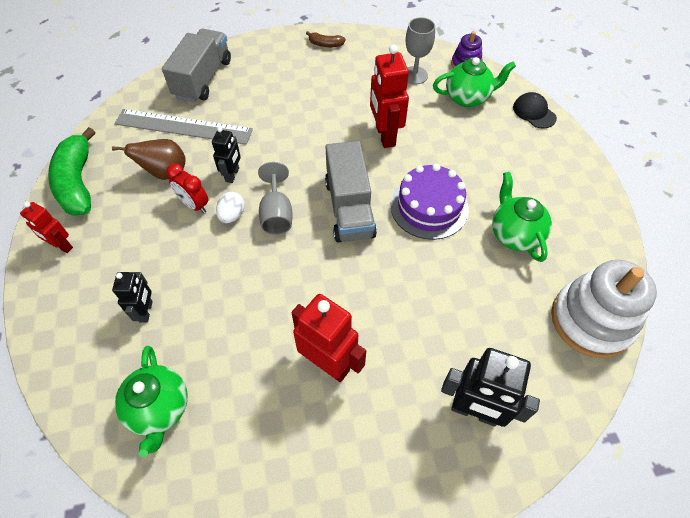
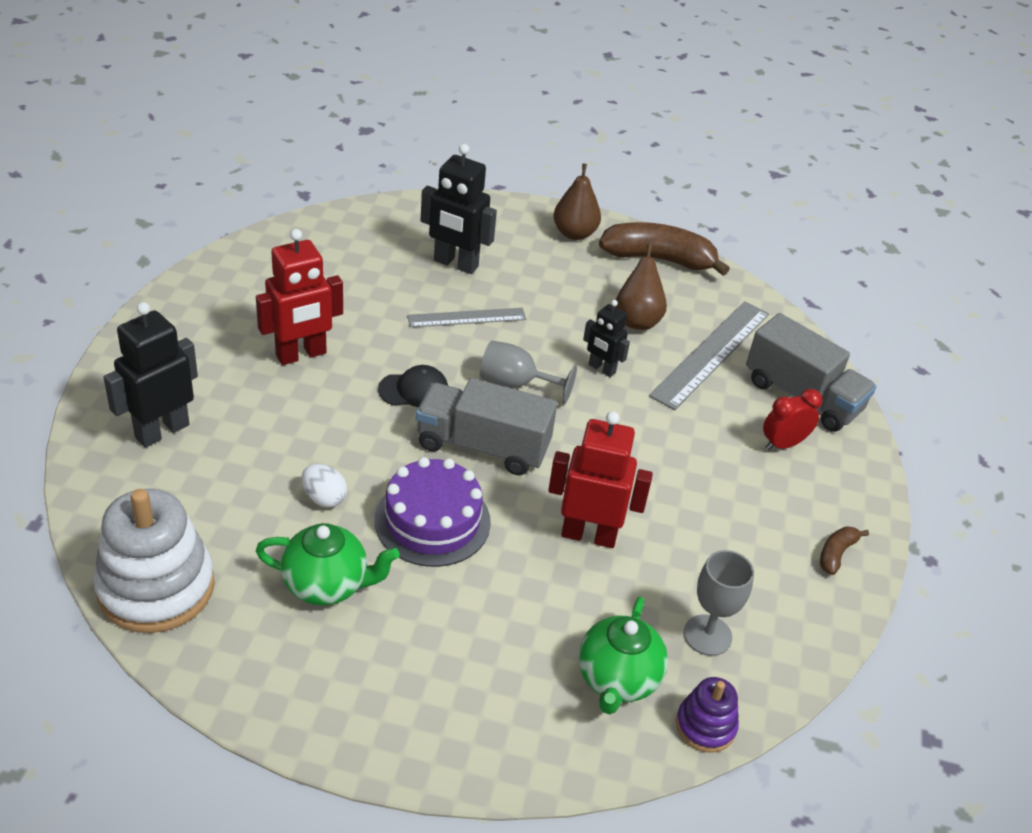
camera: 110 degrees right, 15 degrees down
(61, 246) = (574, 233): red robot -> brown pear
(78, 183) = (658, 259): green banana -> brown banana
(146, 311) = (455, 264): black robot -> black robot, size x1.70
(159, 409) = (349, 248): green teapot -> none
(194, 205) = (573, 327): red clock -> red clock (783, 444)
(217, 273) = (466, 318): none -> grey ruler
(232, 215) = (538, 350): white egg -> white egg (324, 498)
(534, 112) = (533, 758): black cap -> black cap (414, 390)

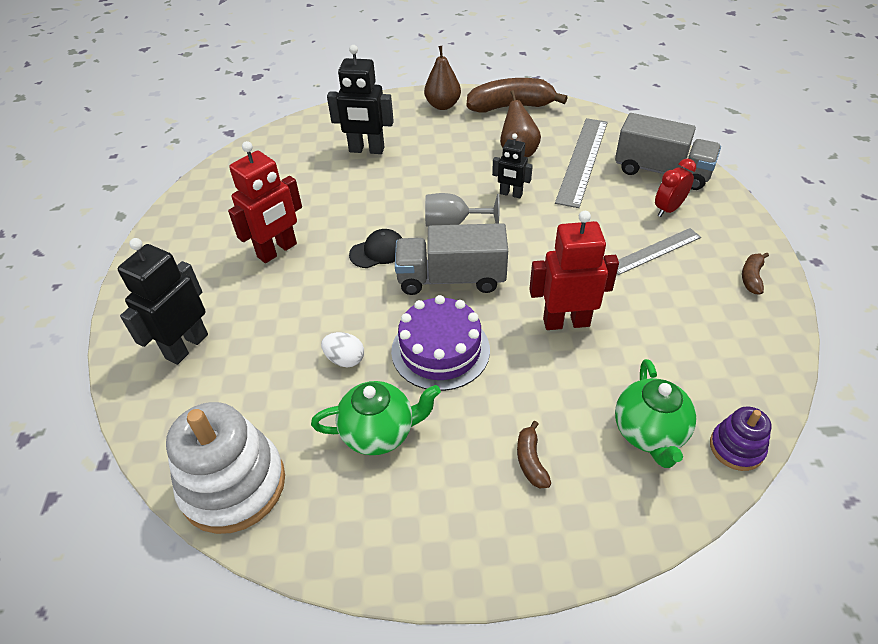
camera: 10 degrees left, 5 degrees up
(466, 318) = (393, 186): grey ruler -> grey ruler (655, 251)
(473, 665) = (531, 461): none -> brown banana
(707, 635) = (696, 372): grey goblet -> none

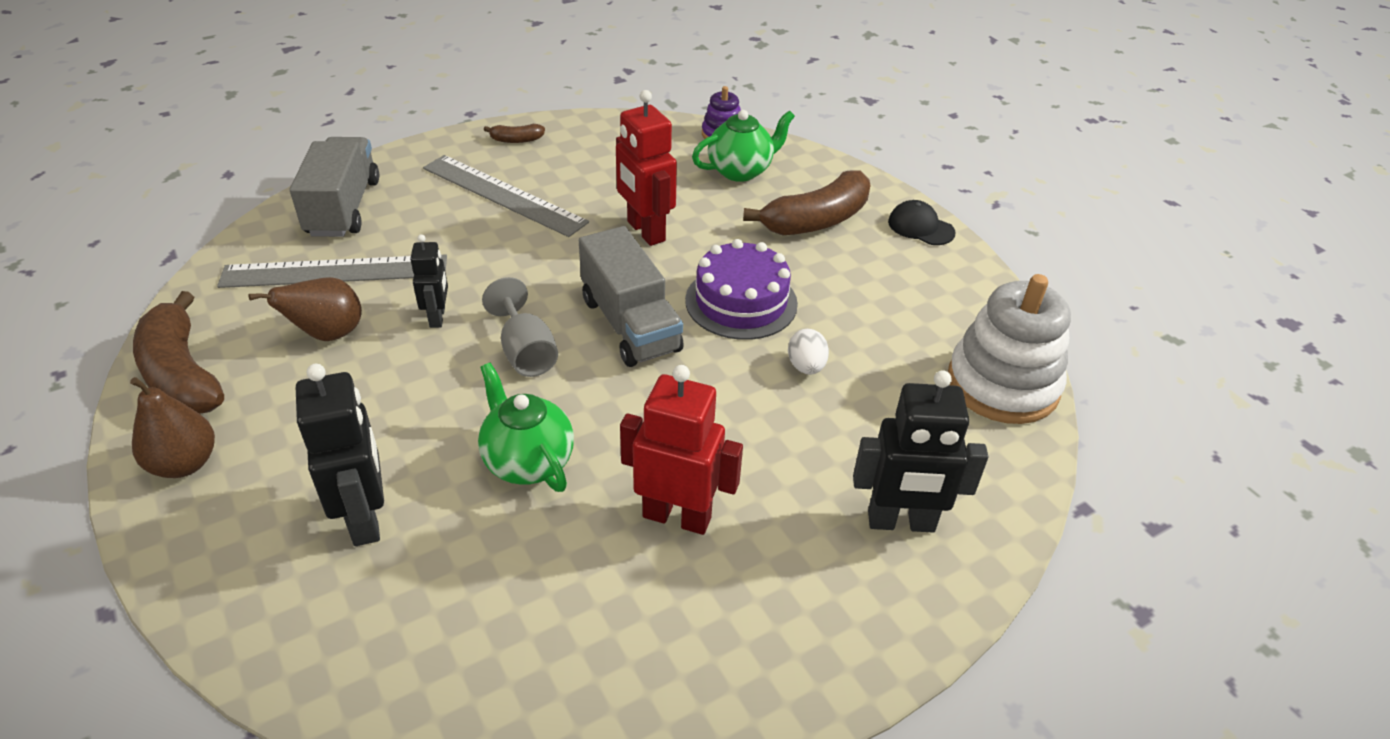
camera: 120 degrees left, 5 degrees down
(378, 251) = (618, 405): black cap -> black cap (920, 227)
(379, 433) = (866, 311): green teapot -> green teapot (528, 462)
(531, 461) = (816, 220): brown banana -> brown banana, size x2.19
(655, 251) = (503, 195): grey ruler -> grey ruler, size x1.63
(668, 209) = (423, 195): red clock -> none

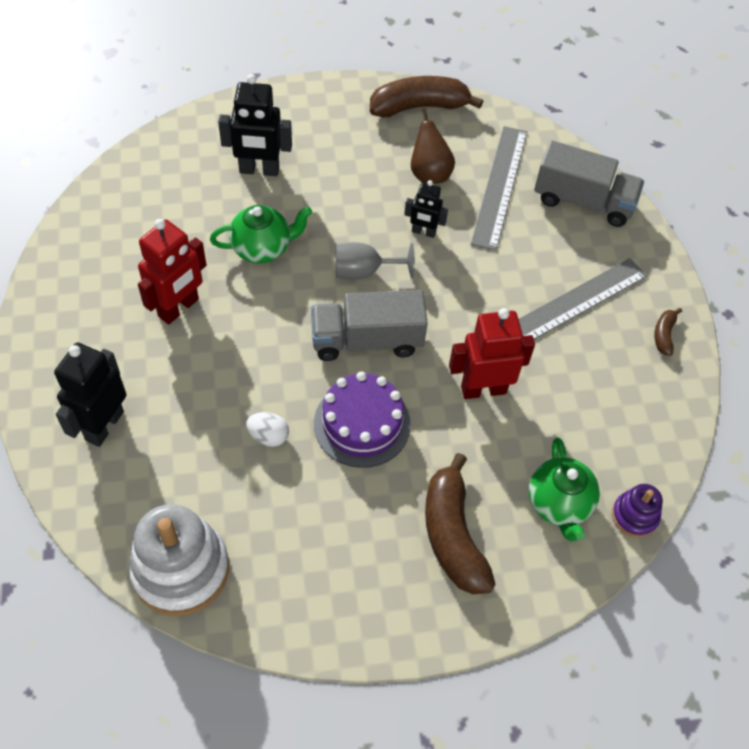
camera: 110 degrees right, 15 degrees up
(184, 464) = (341, 104): brown pear -> none
(920, 227) = (409, 628): black cap -> none

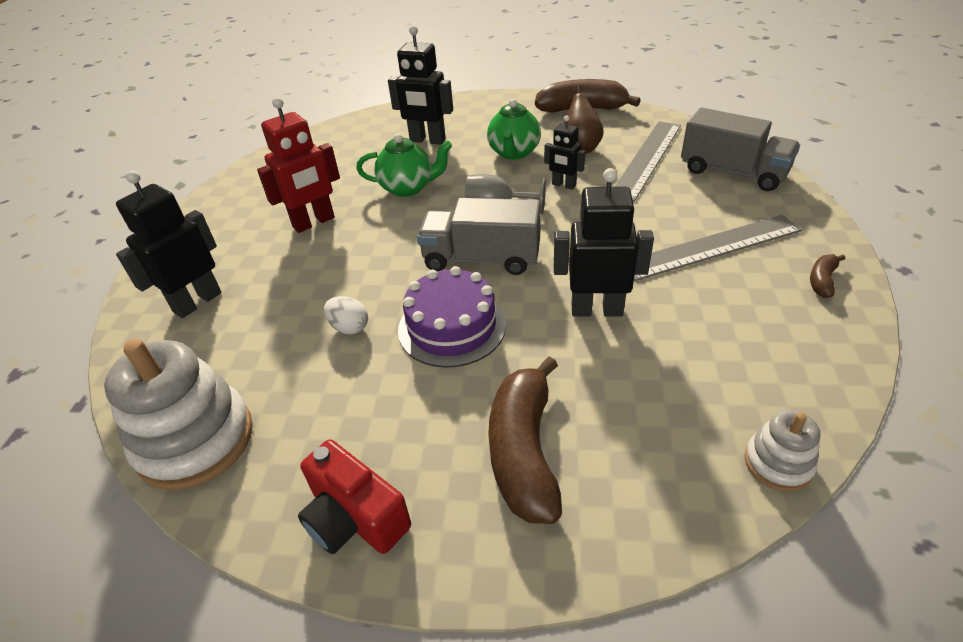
camera: 20 degrees right, 15 degrees down
(341, 611) = (354, 518): none -> red camera
(483, 389) = (596, 310): red robot -> black robot
(559, 504) = (671, 435): green teapot -> green teapot (514, 153)
(634, 516) = (778, 463): purple stacking toy -> white stacking toy

